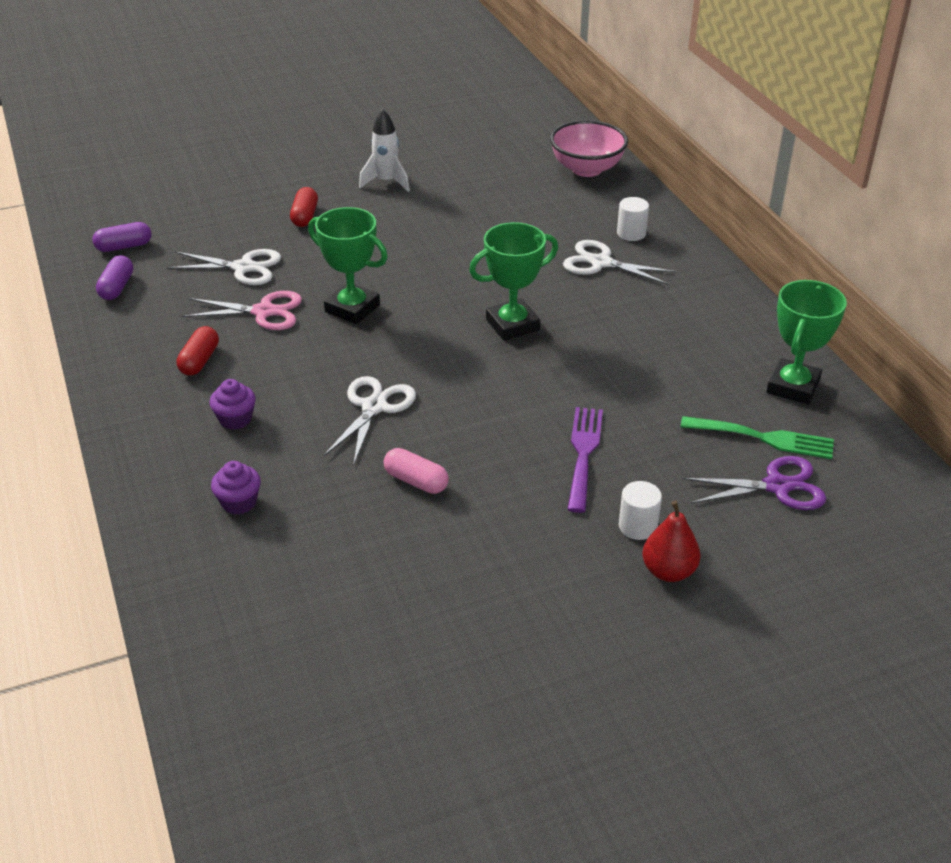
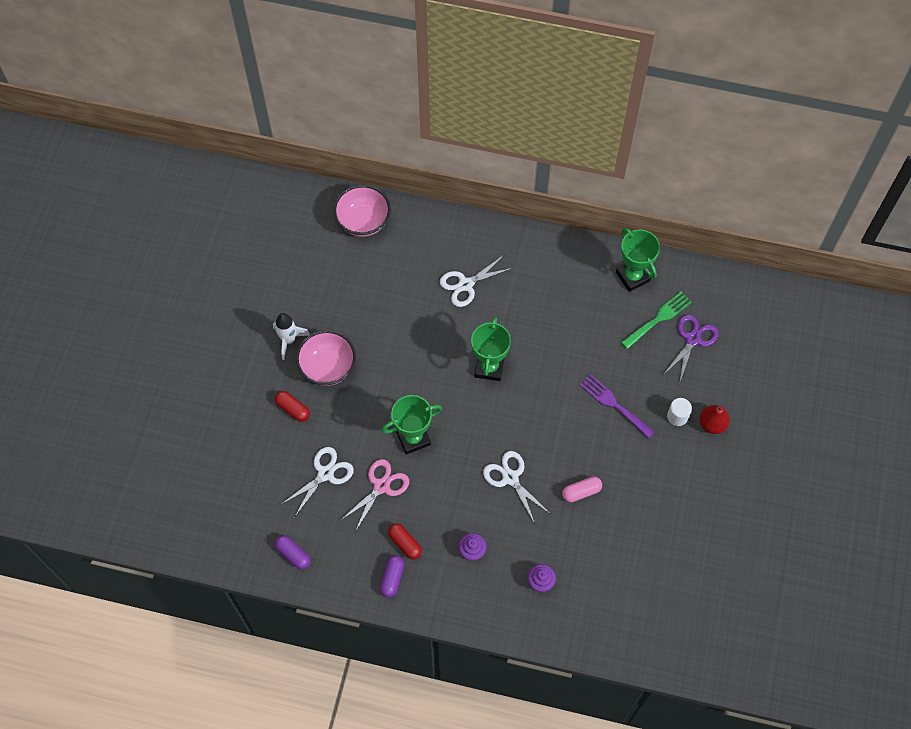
camera: 55 degrees left, 25 degrees up
(124, 246) = (247, 530): purple capsule -> purple capsule (392, 578)
(381, 217) = (328, 367): none -> pink bowl
(631, 233) = (449, 249): white cylinder -> none

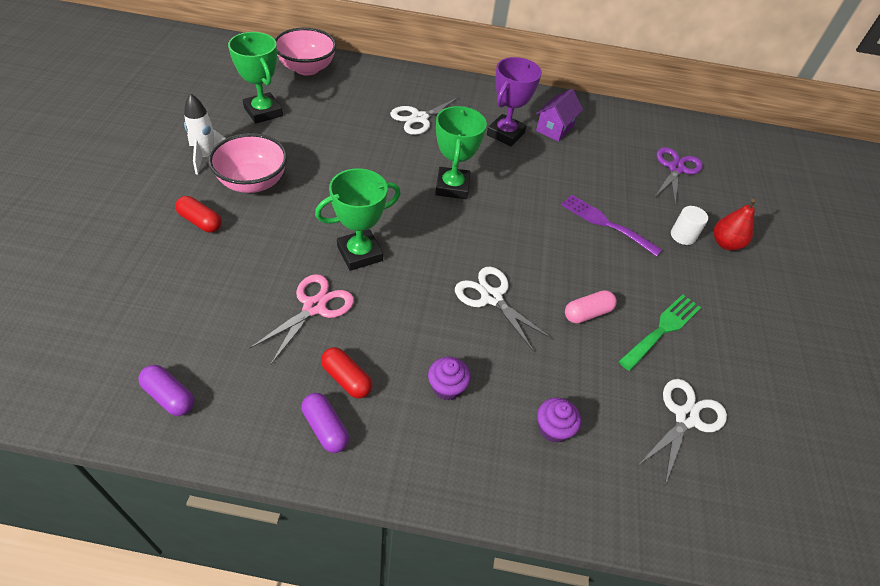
camera: 10 degrees left, 15 degrees down
(325, 473) = (236, 292): white scissors -> white scissors (686, 417)
(392, 578) = (325, 428): purple capsule -> purple capsule turned 45 degrees counterclockwise
(542, 301) = (505, 134): none -> purple trophy
(589, 292) = (555, 128): none -> purple house
(633, 276) = (597, 118): green trophy -> green trophy (263, 112)
(658, 319) = (634, 151): green fork -> green fork (662, 329)

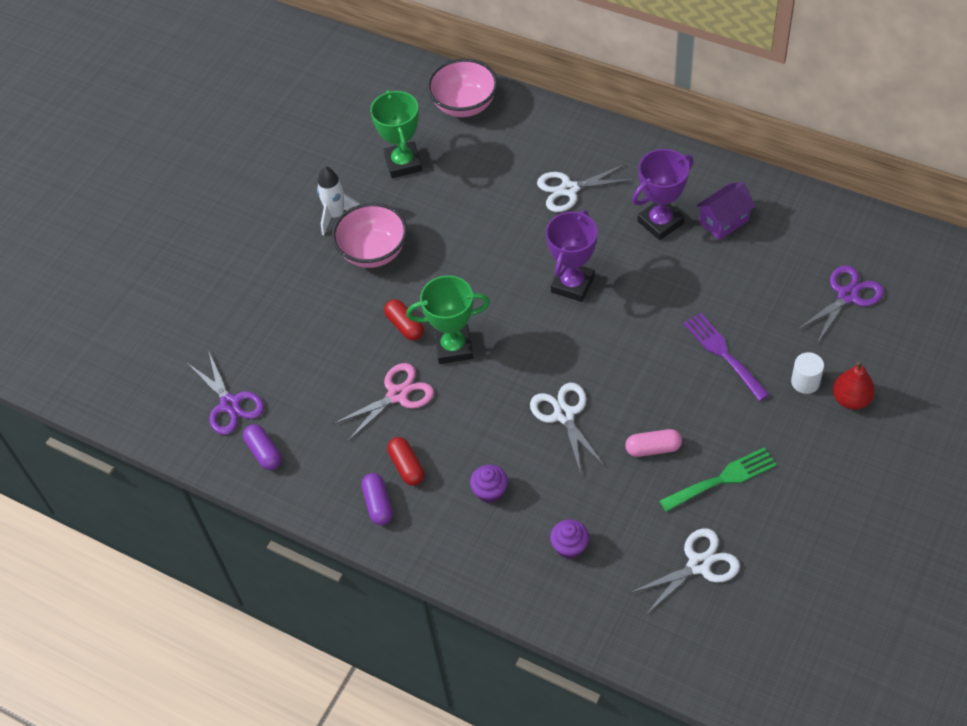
camera: 30 degrees right, 5 degrees up
(117, 350) = (230, 404): none -> purple scissors
(200, 222) = (317, 290): red capsule -> red capsule (404, 326)
(452, 187) = (572, 284): green trophy -> purple trophy

